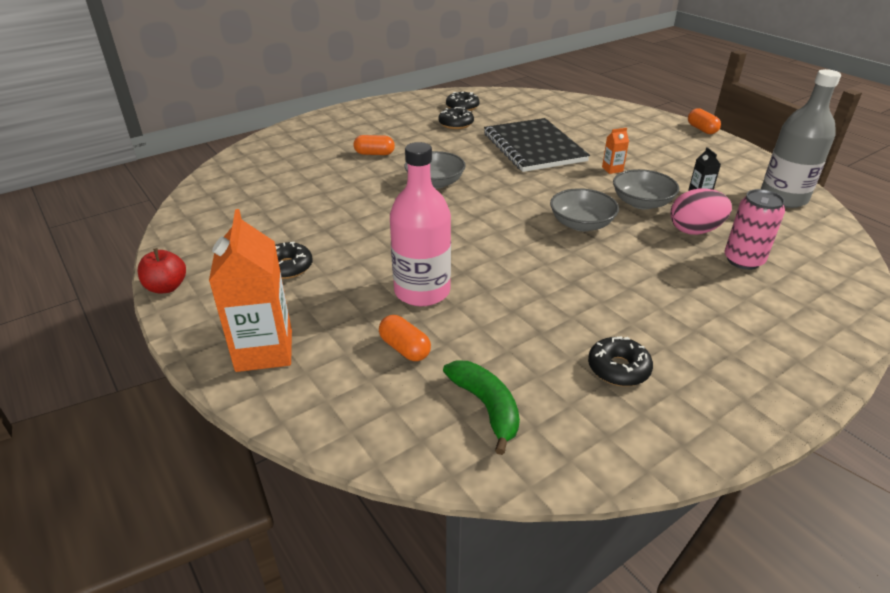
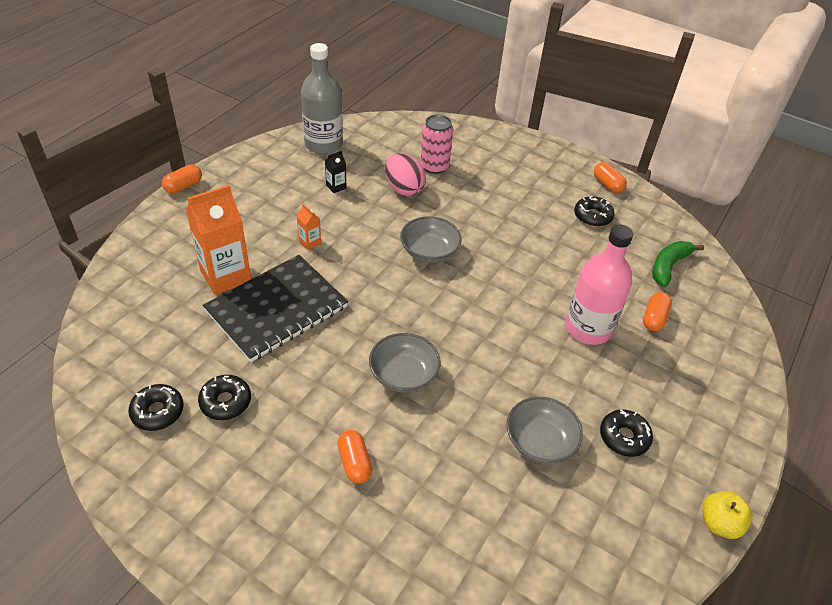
camera: 115 degrees left, 10 degrees up
(166, 287) = (719, 523): red apple -> yellow apple
(264, 351) = (721, 399): orange carton -> orange carton (225, 276)
(641, 203) = (371, 219): grey bowl -> grey bowl (540, 441)
(701, 419) = (607, 184): none -> orange capsule

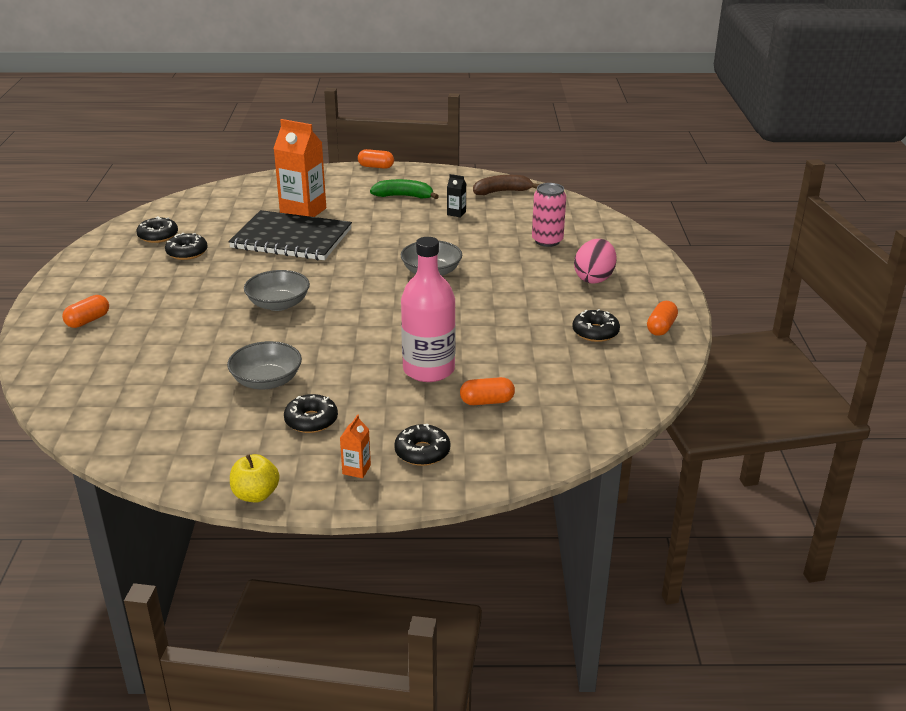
camera: 60 degrees right, 15 degrees down
(310, 242) = (377, 226): orange carton -> orange carton (356, 469)
(323, 144) = (502, 192): grey bottle -> brown banana
(355, 463) = (175, 312): orange capsule -> orange capsule (88, 321)
(404, 189) = (496, 238): pink egg -> pink egg (594, 278)
(668, 266) = (579, 392): green banana -> green banana (404, 196)
(705, 387) = (422, 452): none -> black donut

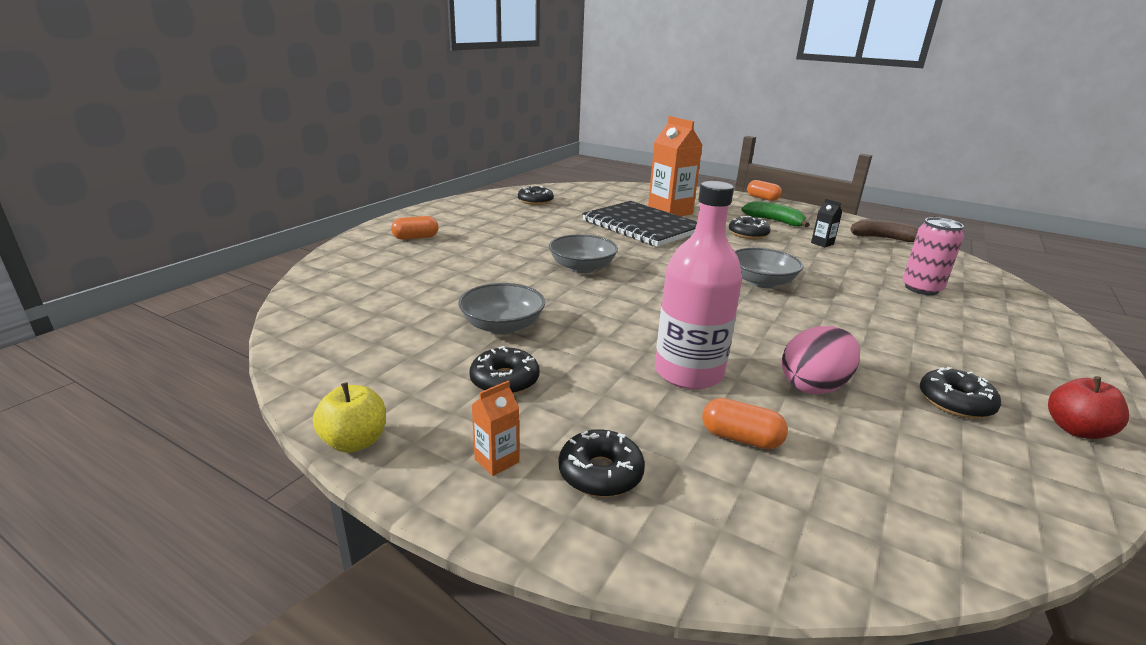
camera: 30 degrees right, 5 degrees down
(187, 252) = (545, 215): black donut -> black donut (748, 234)
(594, 278) = (974, 340): pink egg -> pink egg (814, 386)
(661, 327) = (1076, 430): orange capsule -> red apple

